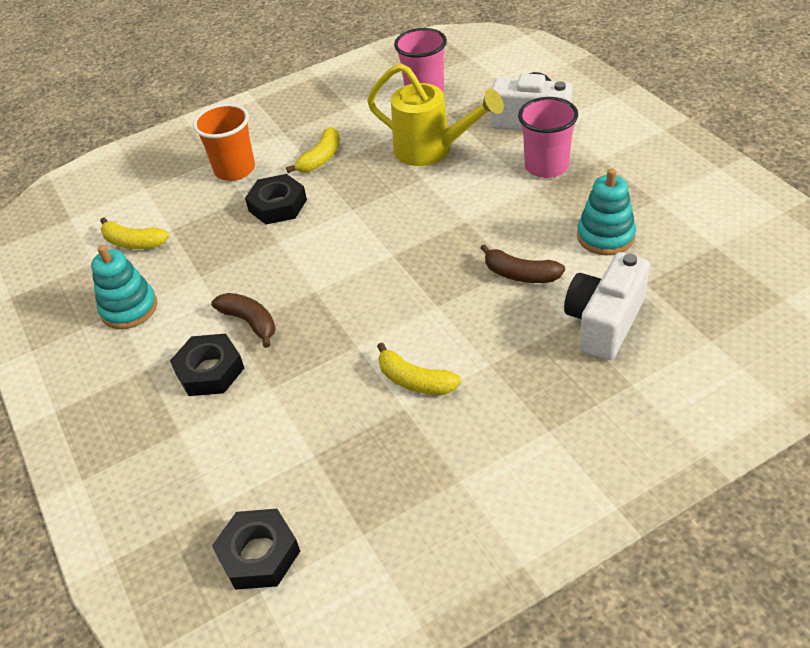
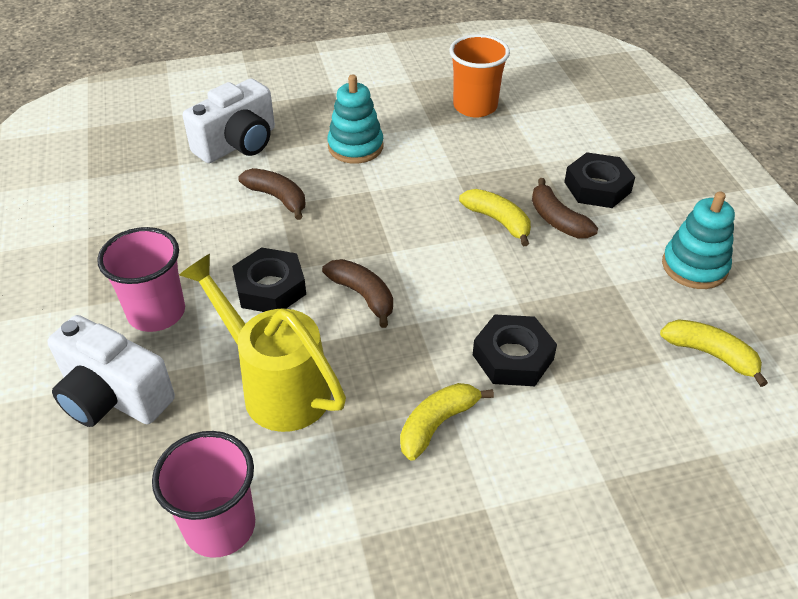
camera: 170 degrees left, 0 degrees up
(235, 170) = (572, 445): orange cup -> orange cup (475, 106)
(259, 554) = (557, 75): black nut -> black nut (270, 287)
(400, 215) = (363, 295): none -> brown banana
(415, 381) = (416, 140): yellow banana -> yellow banana (498, 221)
(605, 236) = (171, 212): turquoise stacking toy -> turquoise stacking toy (355, 147)

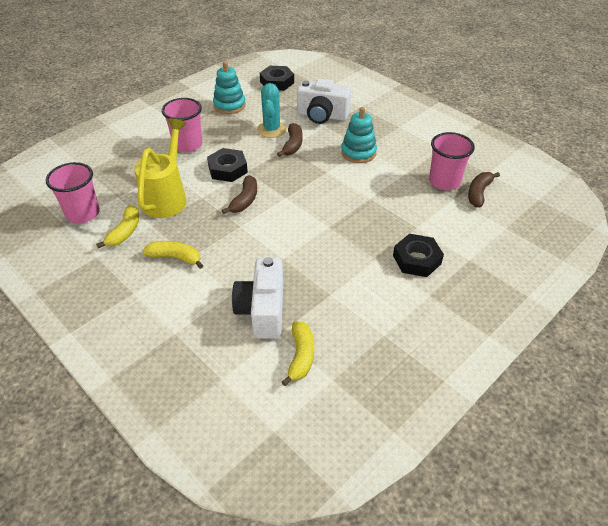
camera: 60 degrees right, 0 degrees up
(113, 396) = (133, 155): white camera -> white camera (262, 310)
(217, 204) = (271, 129): none -> turquoise cactus
(475, 106) = (444, 181): orange cup -> pink cup
(498, 221) = (344, 227): yellow banana -> yellow banana (125, 232)
(513, 357) = (239, 269): black nut -> black nut (277, 82)
(557, 220) = (367, 251): brown banana -> brown banana (478, 193)
(694, 266) = (378, 328): turquoise stacking toy -> turquoise stacking toy (229, 105)

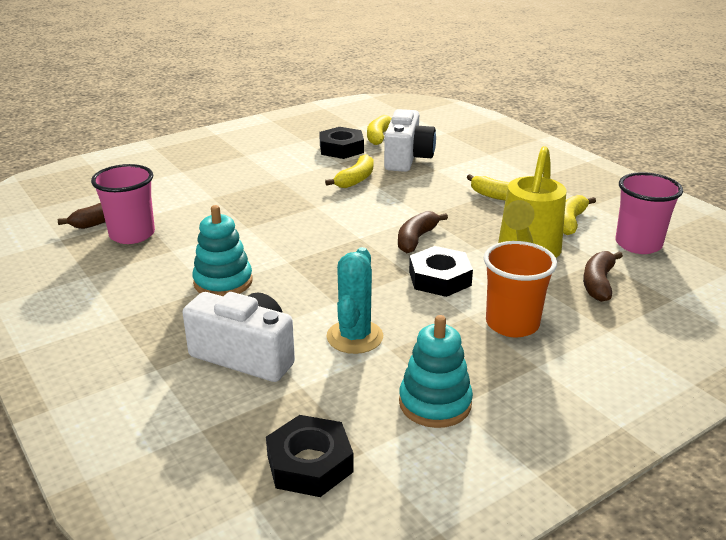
camera: 170 degrees left, 15 degrees down
(188, 145) = (512, 324): pink cup -> orange cup
(292, 145) = (325, 305): brown banana -> brown banana (598, 283)
(306, 266) = (355, 179): none -> yellow banana
(417, 259) = (236, 175): black nut -> black nut (341, 149)

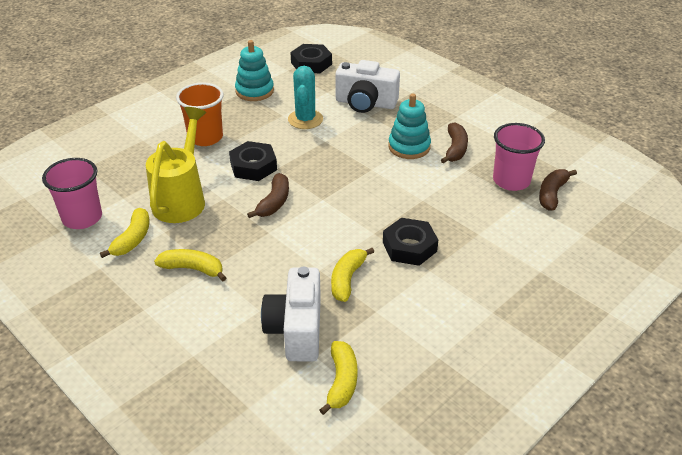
camera: 170 degrees right, 10 degrees up
(341, 149) = (382, 341): black nut -> black nut (409, 247)
(598, 283) = (134, 175): brown banana -> brown banana (455, 149)

